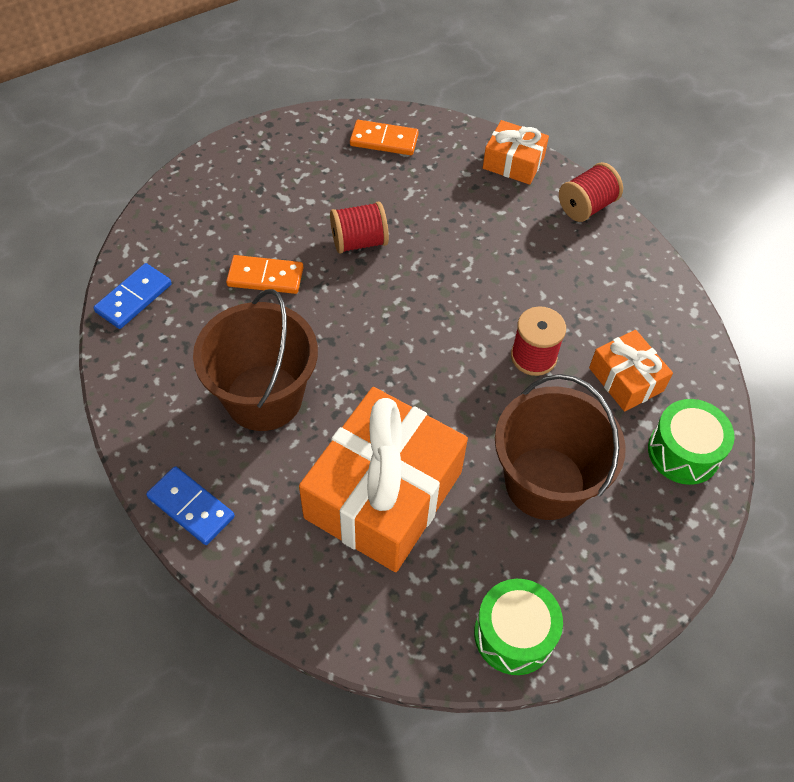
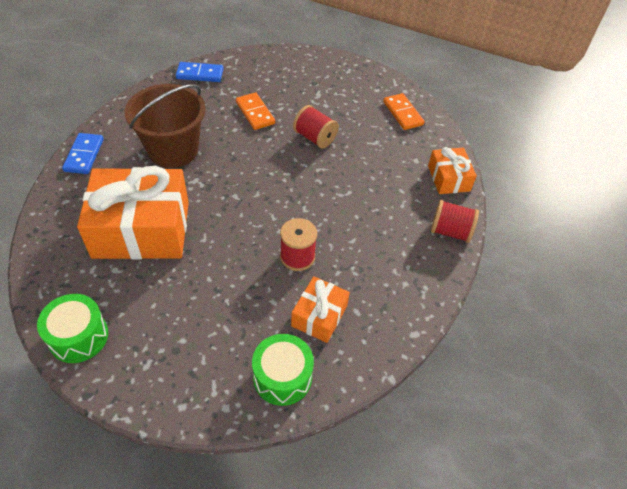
camera: 55 degrees right, 5 degrees down
(545, 483) = (202, 305): brown bucket -> none

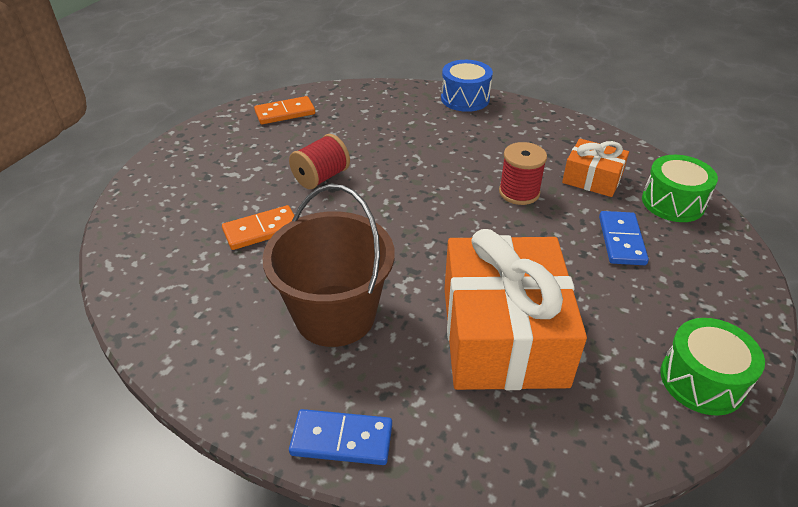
camera: 85 degrees left, 10 degrees down
(200, 74) = (145, 297): blue domino -> blue domino (621, 240)
(448, 178) = (392, 93): orange gift -> none
(450, 231) = (465, 99): red spool -> blue drum

